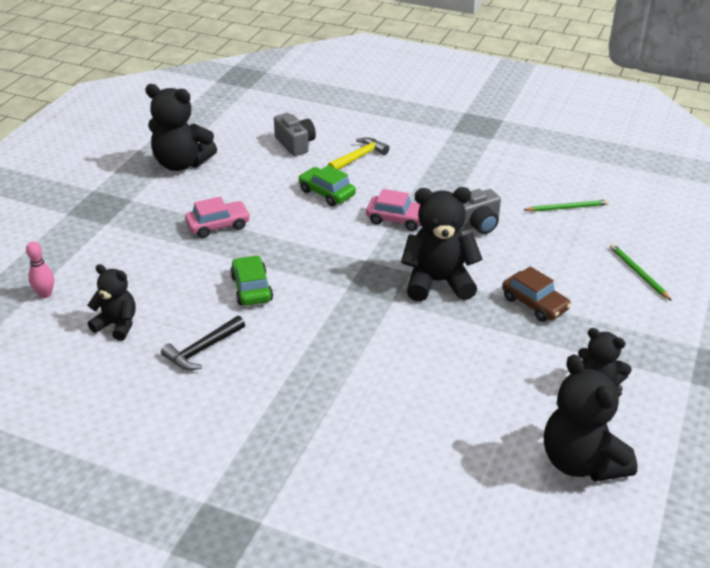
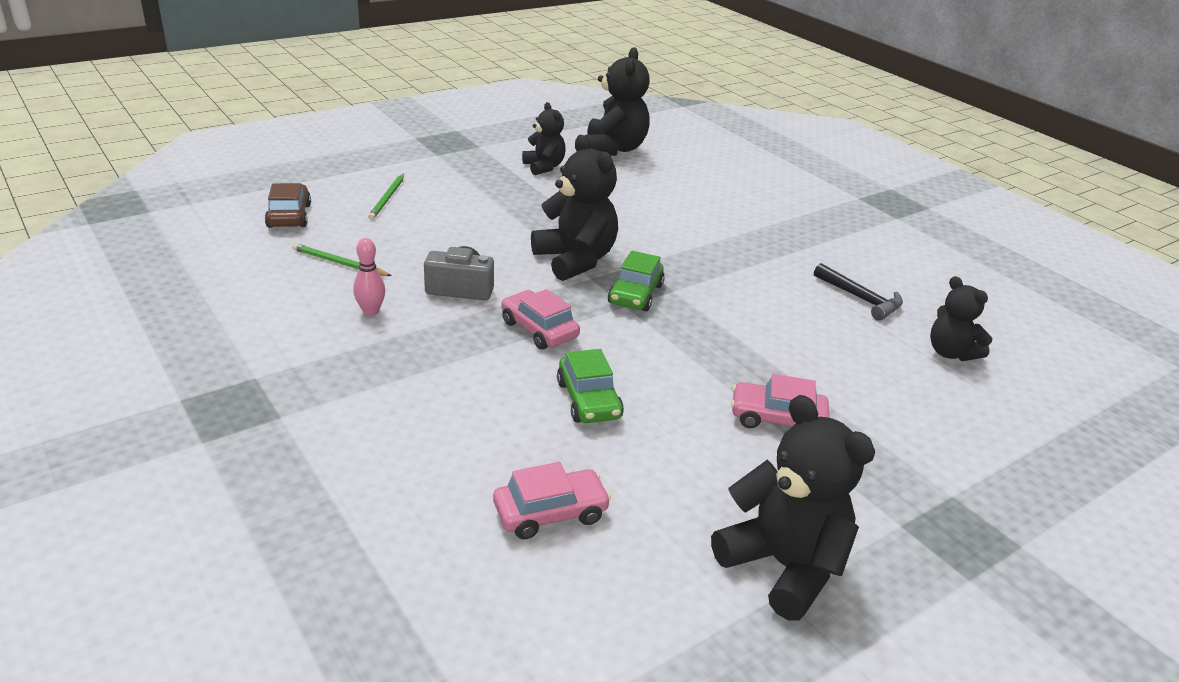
camera: 150 degrees left, 5 degrees down
(45, 294) = (1045, 422): pink bowling pin -> pink bowling pin (371, 311)
(202, 349) = (860, 299): black hammer -> black hammer turned 60 degrees clockwise
(251, 288) = (777, 329): green car -> green car (635, 294)
(295, 144) = (550, 513): grey camera -> pink car
(359, 157) = (479, 436): yellow hammer -> none
(438, 282) = (575, 260): black teddy bear -> black teddy bear turned 150 degrees counterclockwise
(534, 304) = (513, 215): brown car -> brown car (289, 216)

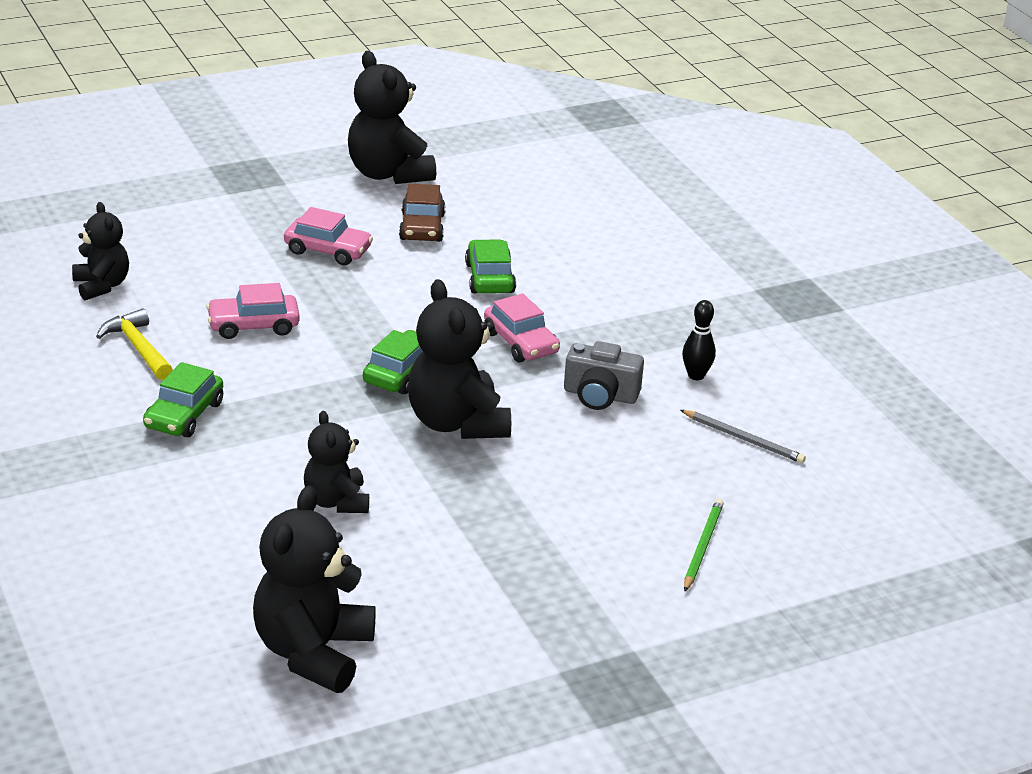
camera: 170 degrees left, 0 degrees up
(289, 216) = (829, 520): brown car -> brown car (422, 227)
(339, 263) = (743, 439): green pencil -> grey pencil
(371, 311) = (696, 375): pink bowling pin -> black bowling pin
(544, 167) = (454, 607): black teddy bear -> black teddy bear (336, 501)
(550, 513) = (540, 213): pink car -> pink car (253, 326)
(779, 253) = (184, 415): none -> green car
(860, 299) = (138, 348): black hammer -> yellow hammer

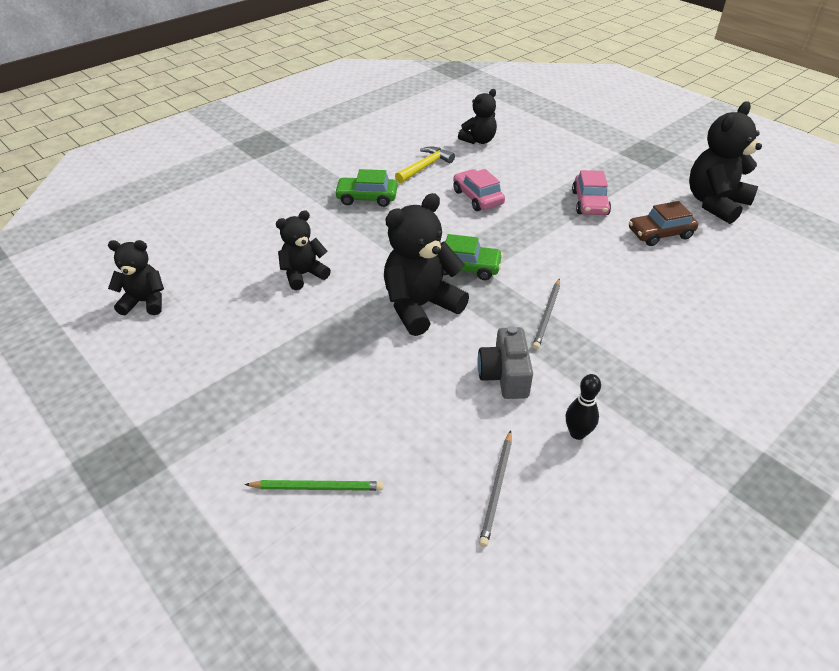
camera: 75 degrees right, 10 degrees up
(313, 652) = (145, 302): black teddy bear -> black teddy bear, size x0.61
(489, 278) = (623, 280): green car -> none
(521, 343) = (547, 315): pink car -> grey pencil

